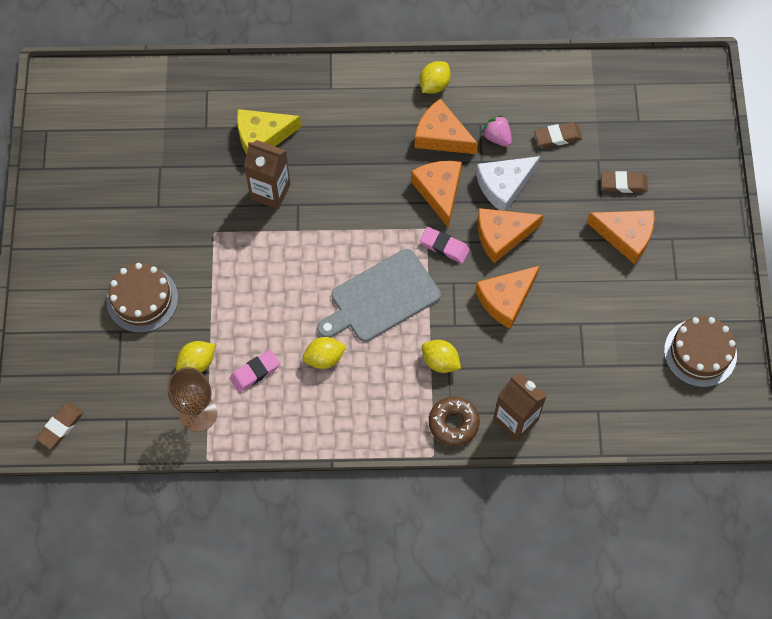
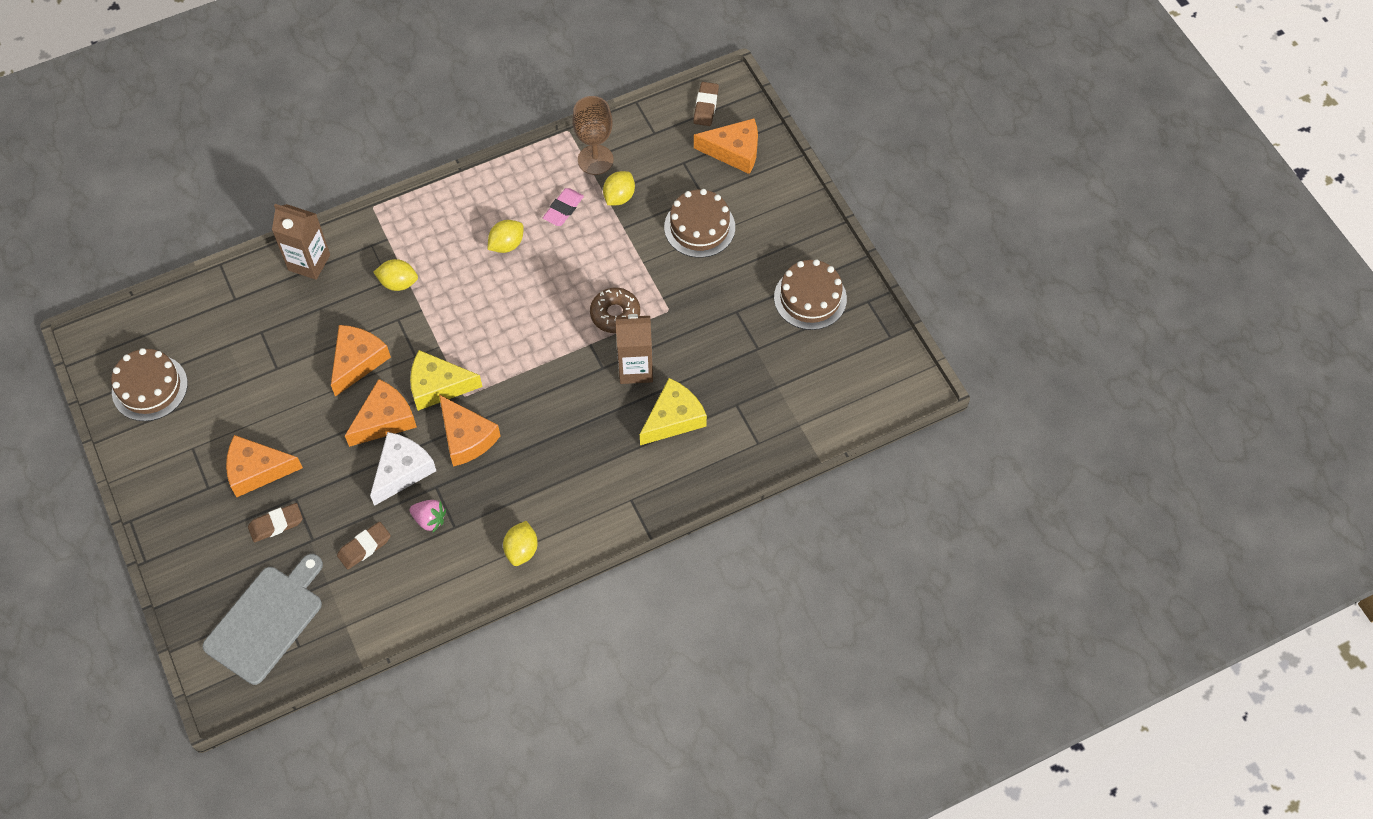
camera: 155 degrees right, 5 degrees down
(89, 191) = (810, 298): none -> brown cake
(381, 298) = (478, 315): grey cutting board -> grey cutting board (267, 620)
(441, 136) = (489, 496): orange cheese -> orange cheese (734, 151)
(444, 247) = (438, 386): pink eraser -> yellow cheese
(453, 423) = (365, 238): brown donut -> brown donut (615, 314)

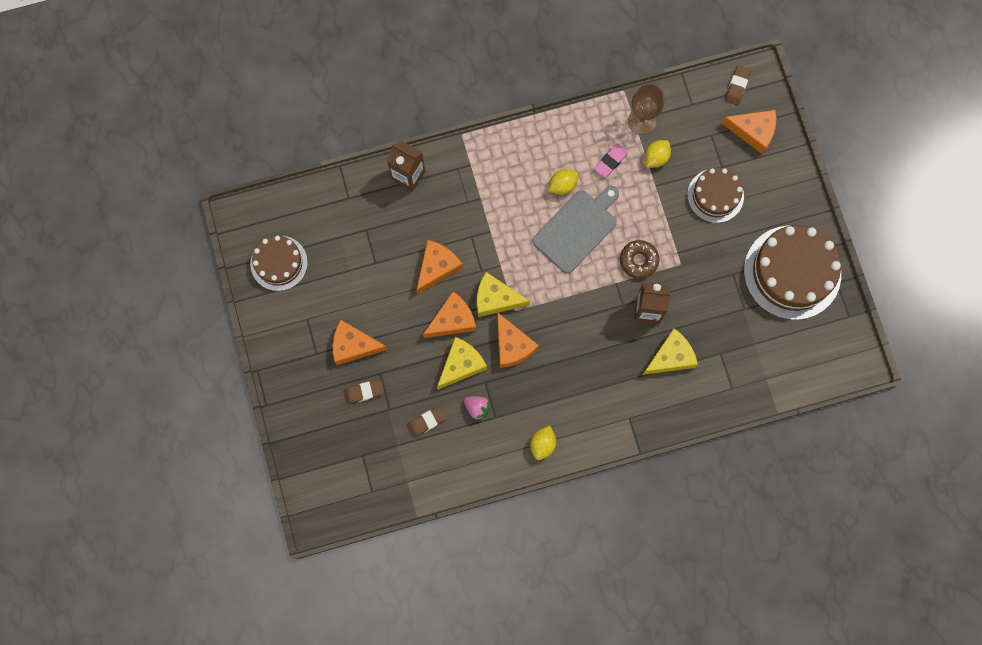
camera: 10 degrees right, 15 degrees up
(267, 620) = (350, 467): grey cutting board -> grey cutting board (577, 229)
(398, 283) = (475, 205): yellow lemon -> none
(402, 471) = (461, 365): white cheese -> yellow cheese
(810, 298) = (792, 272): brown cake -> brown cake, size x1.70

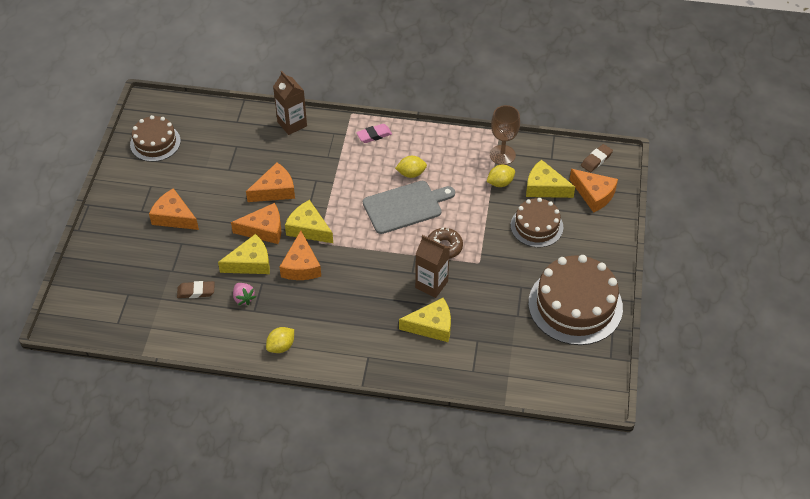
camera: 25 degrees right, 25 degrees down
(364, 392) = (160, 251): brown eraser -> none
(610, 162) = (460, 172): pink eraser -> pink eraser (374, 135)
(702, 144) = (544, 187): none -> yellow cheese

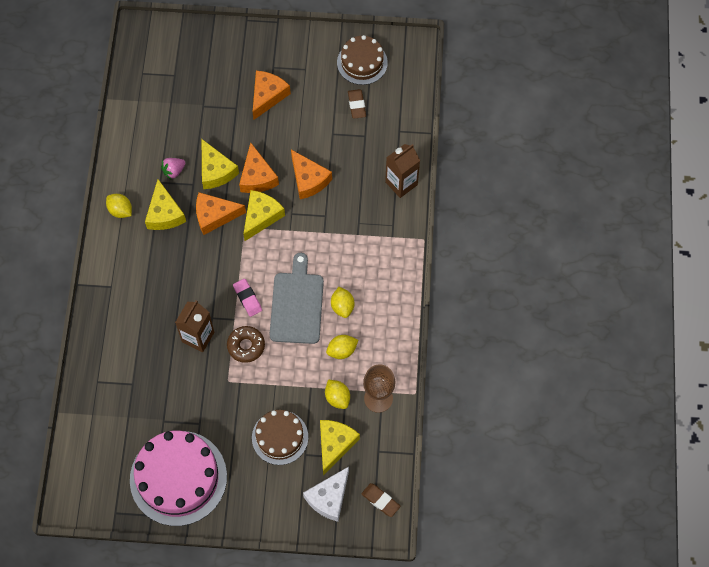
camera: 85 degrees right, 15 degrees up
(196, 291) = (180, 130): brown eraser -> brown eraser (357, 105)
(374, 135) = (393, 265): pink eraser -> pink eraser (247, 298)
(405, 206) = (297, 304): grey cutting board -> grey cutting board turned 150 degrees counterclockwise
(431, 326) = (148, 340): yellow cheese -> yellow cheese (164, 213)
(455, 177) = (342, 350): none -> yellow lemon
(575, 305) = (178, 478): brown cake -> pink cake
(594, 194) = (329, 498): orange cheese -> white cheese

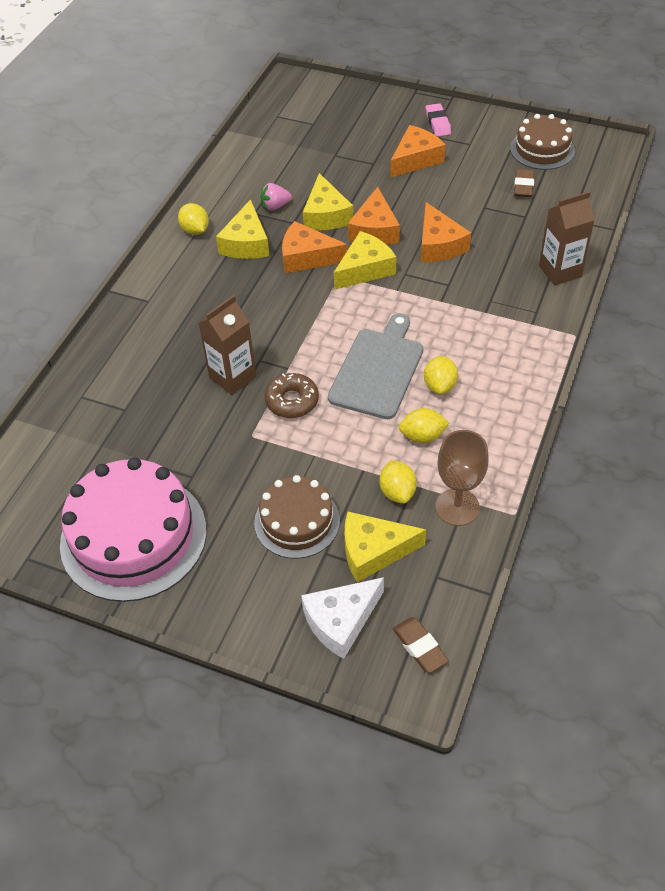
camera: 20 degrees right, 15 degrees down
(247, 298) = (314, 349): pink eraser -> pink eraser (437, 123)
(335, 444) = (374, 551): yellow cheese -> yellow cheese turned 135 degrees counterclockwise

